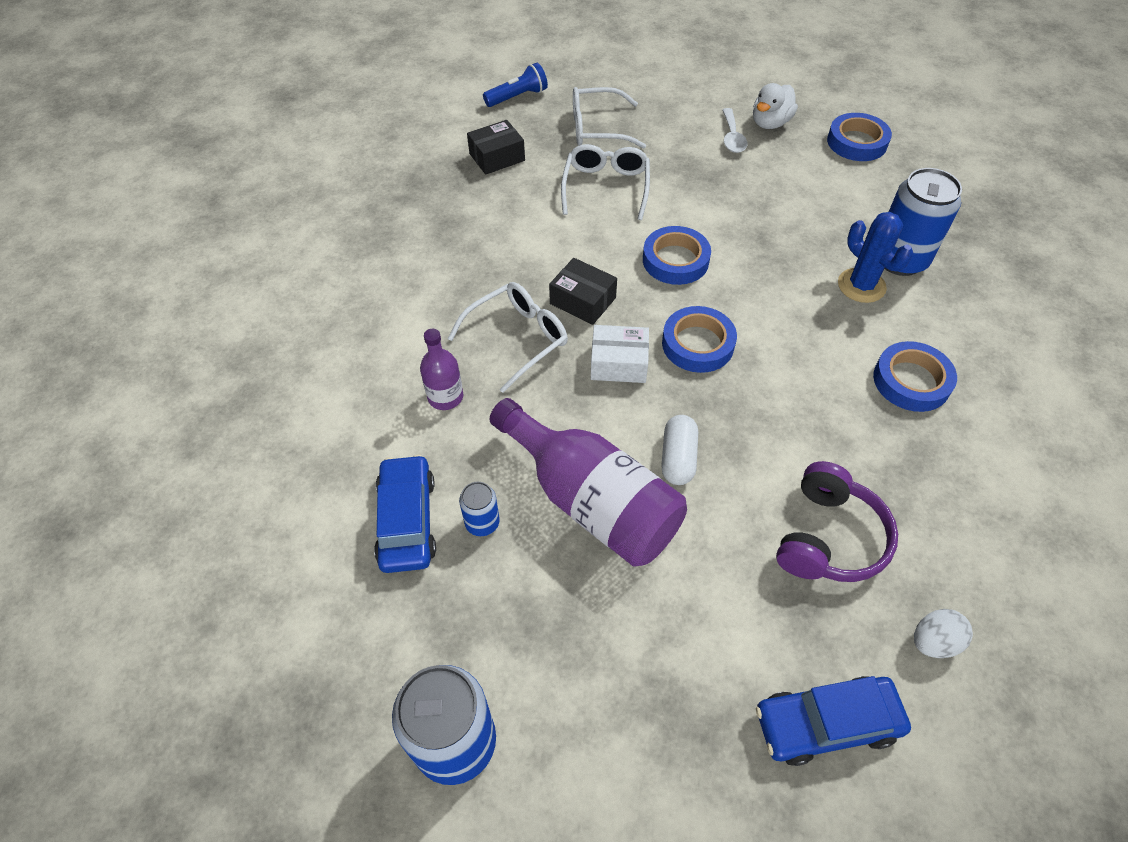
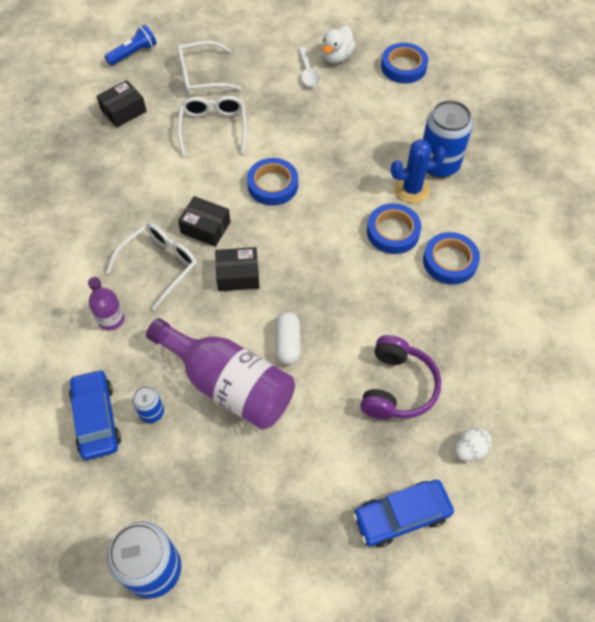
camera: 10 degrees left, 5 degrees up
(619, 363) = (238, 275): white box -> black box
(697, 344) = (295, 252): blue tape -> blue tape (393, 232)
(861, 286) = (412, 189): blue cactus -> blue cactus turned 60 degrees counterclockwise

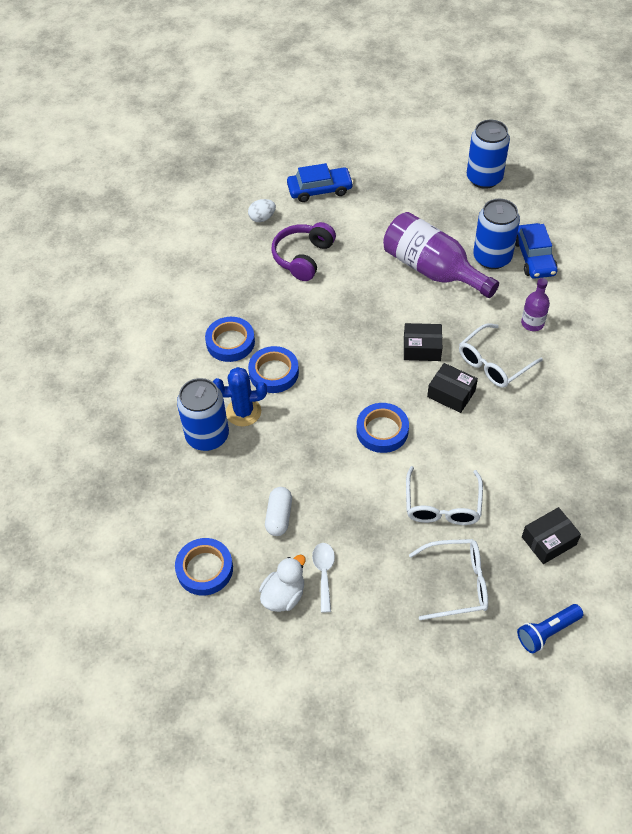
camera: 170 degrees left, 5 degrees down
(152, 412) = (492, 258): blue can -> blue can, size x2.03
(288, 343) = (383, 293): white capsule -> white capsule (279, 516)

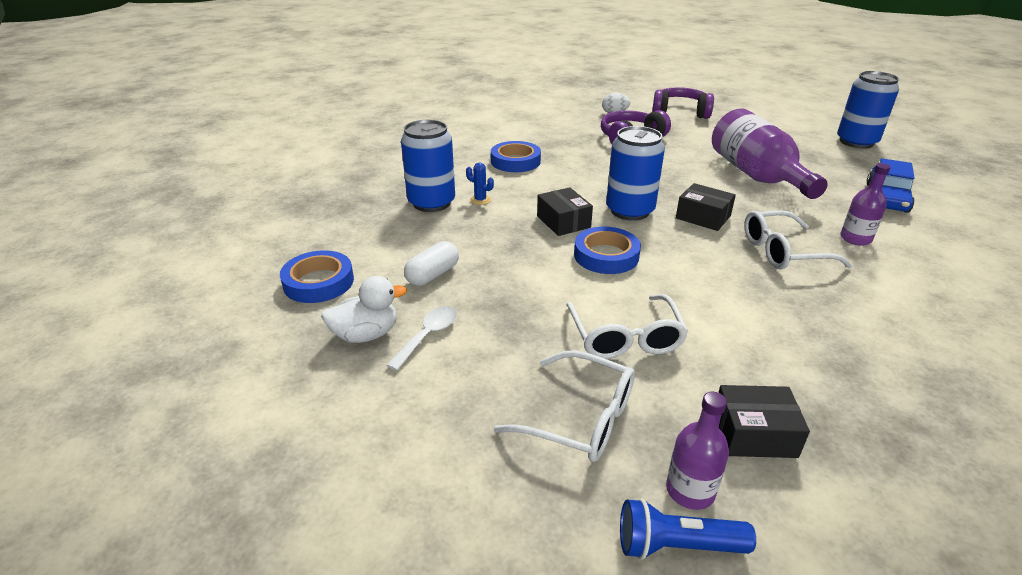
camera: 30 degrees right, 20 degrees down
(243, 412) = (480, 200): blue cactus -> blue cactus, size x0.54
(274, 372) = (534, 187): blue tape -> none
(320, 190) = (680, 112): blue car -> purple headphones
(442, 505) = (625, 337): white glasses -> white glasses turned 45 degrees counterclockwise
(451, 394) = (711, 256): black box -> black box (563, 222)
(492, 258) = (832, 185): blue can -> blue can (630, 211)
(537, 597) = (690, 490): none -> purple bottle

